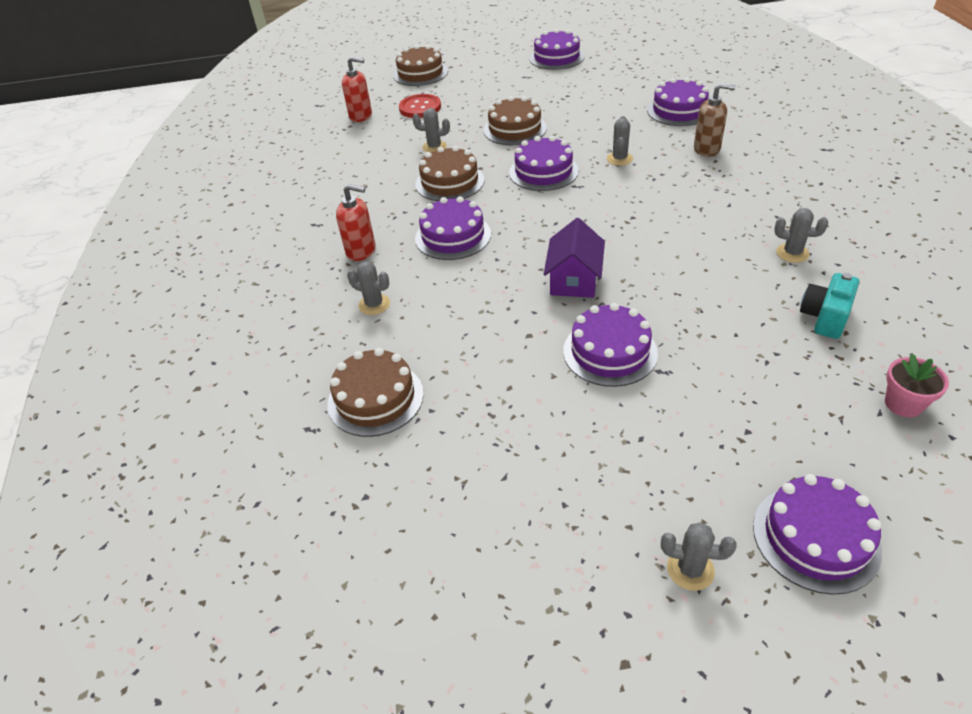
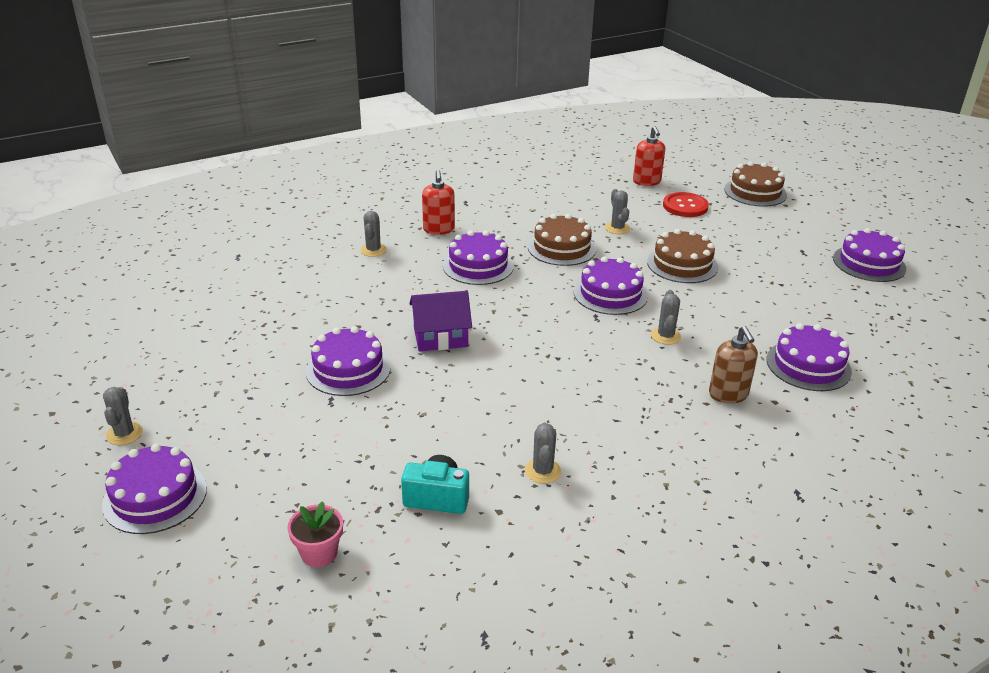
camera: 65 degrees right, 10 degrees down
(375, 398) = (271, 273): brown cake -> none
(619, 159) = (665, 336): grey cactus -> grey cactus turned 75 degrees counterclockwise

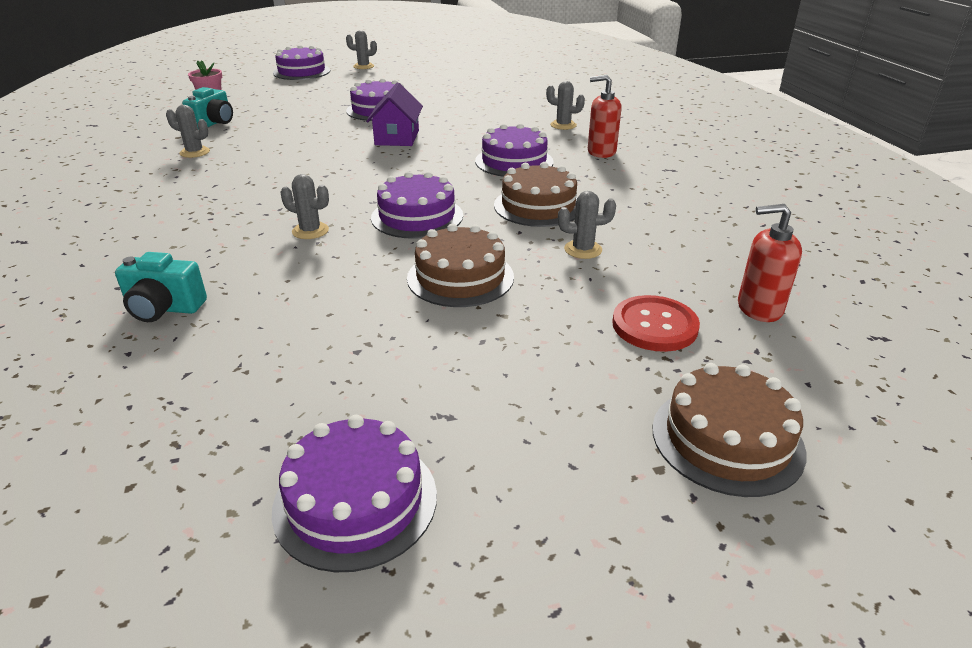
camera: 105 degrees right, 0 degrees up
(728, 394) = (181, 242): brown soap dispenser -> none
(808, 365) = (164, 309): purple cake -> turquoise camera

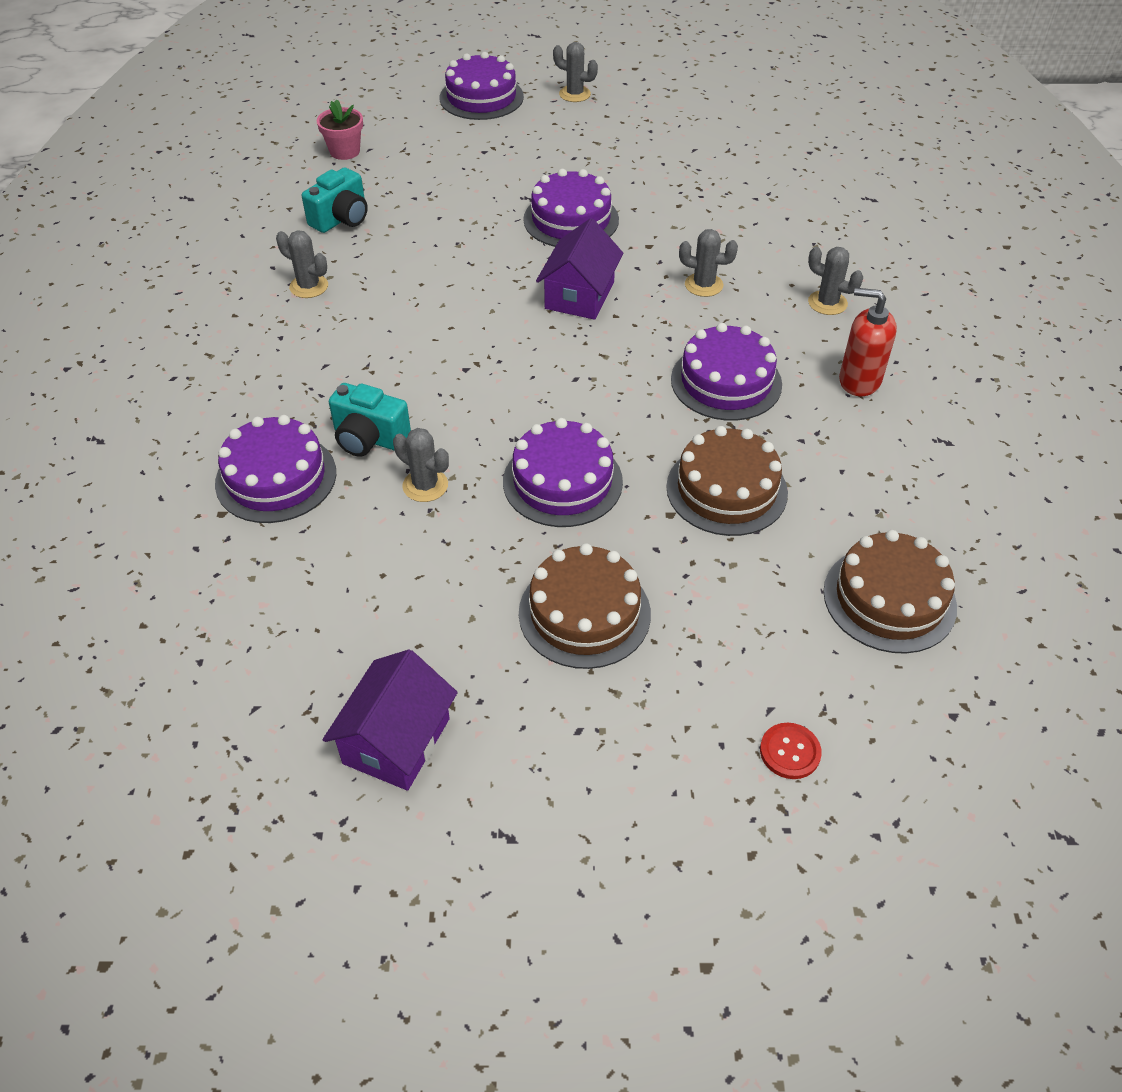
camera: 15 degrees right, 15 degrees up
(164, 309) = (242, 596): turquoise camera -> turquoise camera (369, 438)
(325, 372) = (396, 741): none -> purple house
(355, 501) = (391, 927): purple cake -> purple cake (276, 478)
(583, 250) = (754, 592): grey cactus -> grey cactus (703, 285)
(654, 326) = (790, 752): red button -> red button, size x0.59
(727, 439) = (797, 946): brown cake -> brown cake (889, 599)
(759, 308) = (934, 751): red soap dispenser -> none

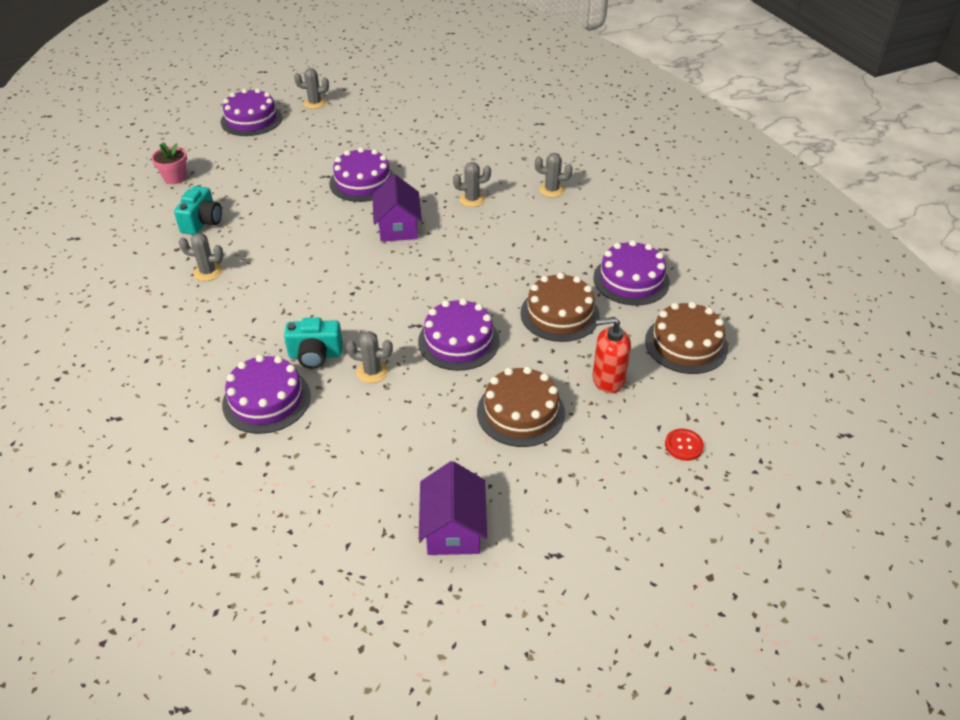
camera: 25 degrees left, 5 degrees down
(726, 382) = (521, 252): purple cake -> purple cake (631, 280)
(859, 380) = (596, 229): red soap dispenser -> red soap dispenser (607, 379)

